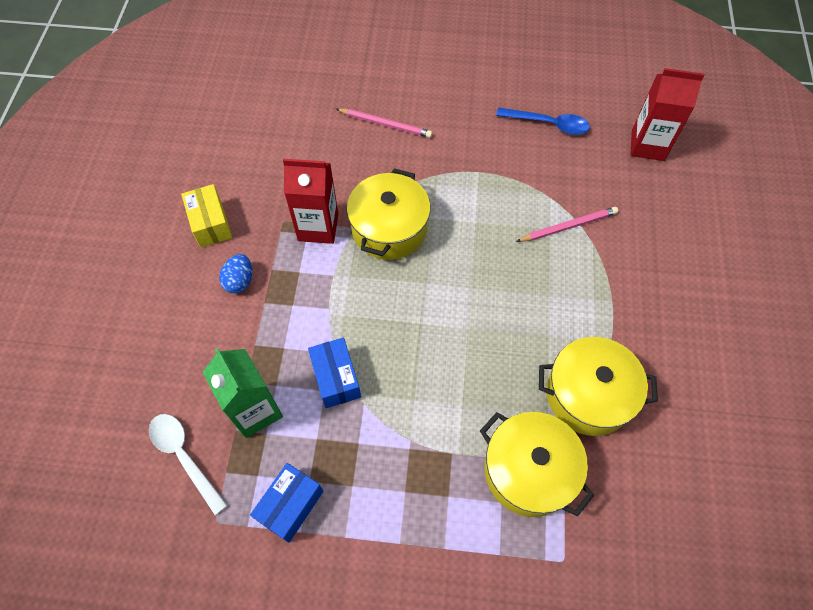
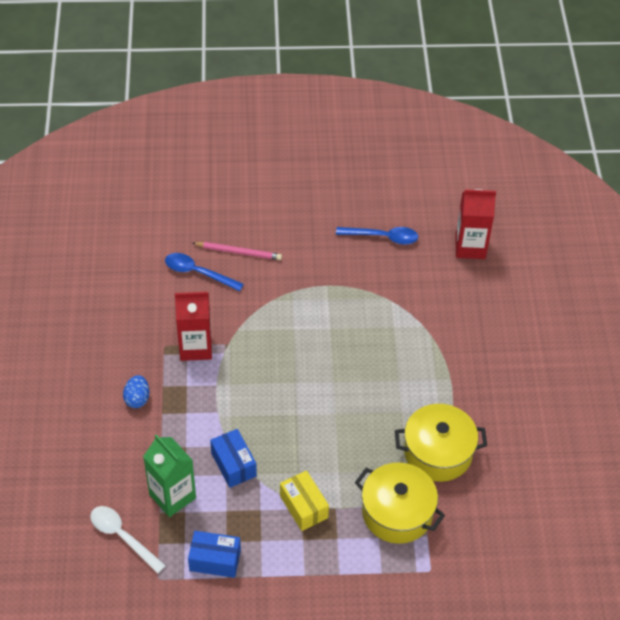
camera: 10 degrees left, 10 degrees down
(210, 224) = (101, 355): yellow box -> yellow box (303, 507)
(290, 505) = (215, 560): blue box -> blue box turned 75 degrees clockwise
(337, 142) = (198, 273): none -> blue spoon
(389, 228) = (257, 341): yellow pot -> none
(568, 226) = (409, 323): pink pencil -> none

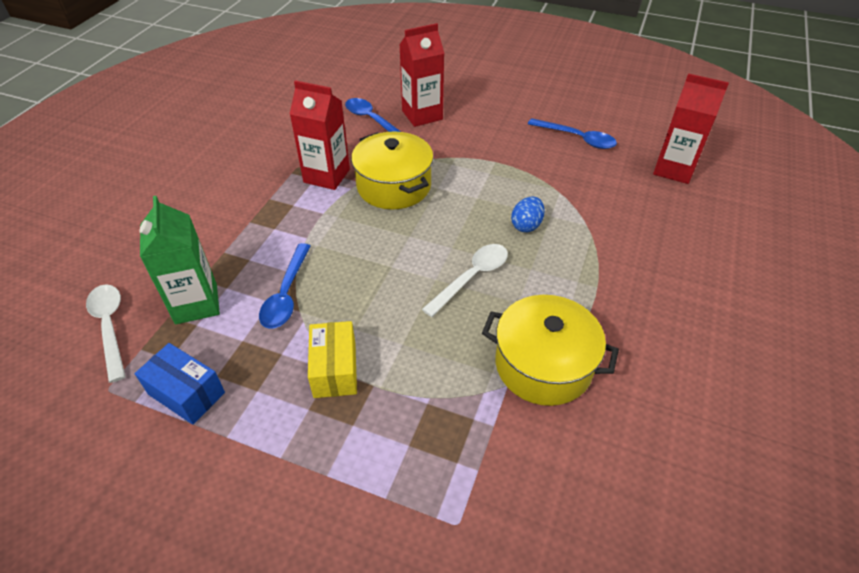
camera: 25 degrees right, 5 degrees down
(137, 399) = (236, 202): blue egg -> blue egg (526, 225)
(233, 464) = (286, 294): blue box -> blue spoon
(239, 252) = (422, 115): pink pencil -> red carton
(360, 402) = (471, 277): none -> white spoon
(397, 513) = (451, 422): yellow pot -> yellow pot (394, 186)

